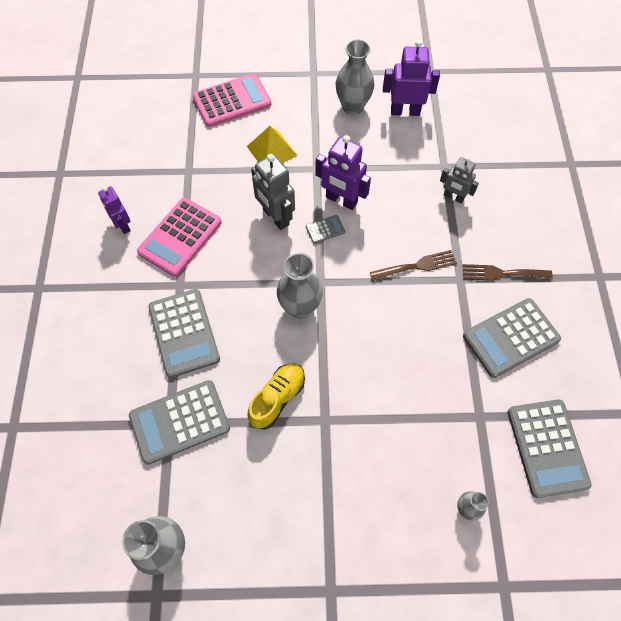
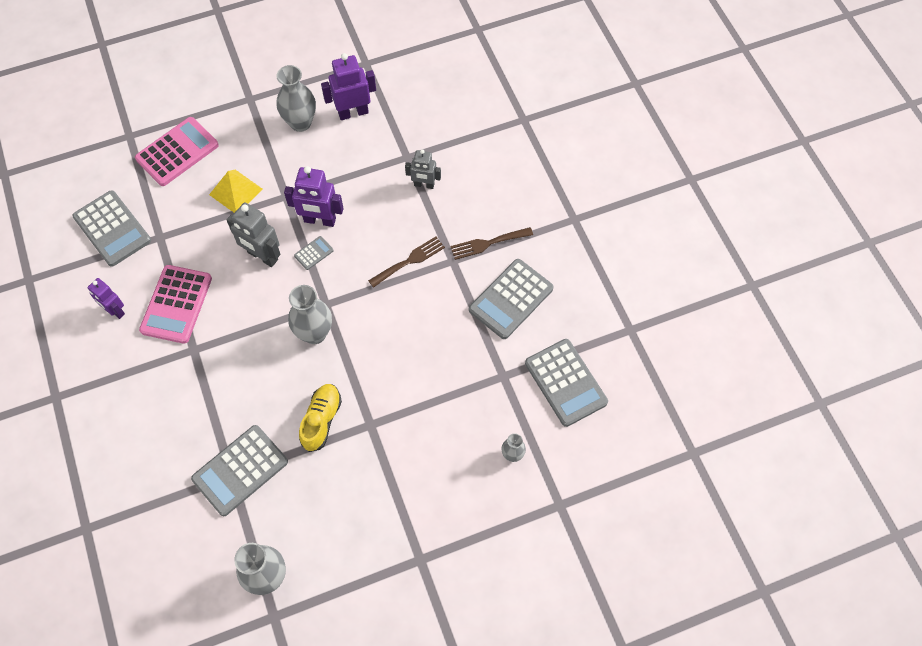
camera: 20 degrees left, 0 degrees up
(184, 333) = (214, 392): grey calculator -> grey calculator (112, 229)

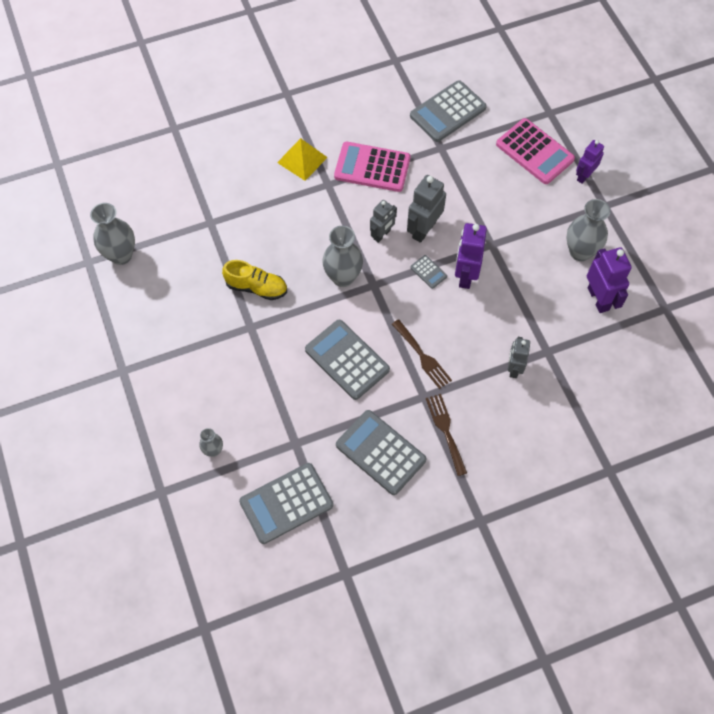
camera: 90 degrees right, 0 degrees up
(115, 311) = (366, 124): purple robot -> purple robot (584, 176)
(236, 192) = (493, 202): yellow pyramid -> yellow pyramid (302, 160)
(240, 470) = (214, 228): grey calculator -> grey calculator (347, 360)
(265, 295) = (382, 235): none -> grey robot

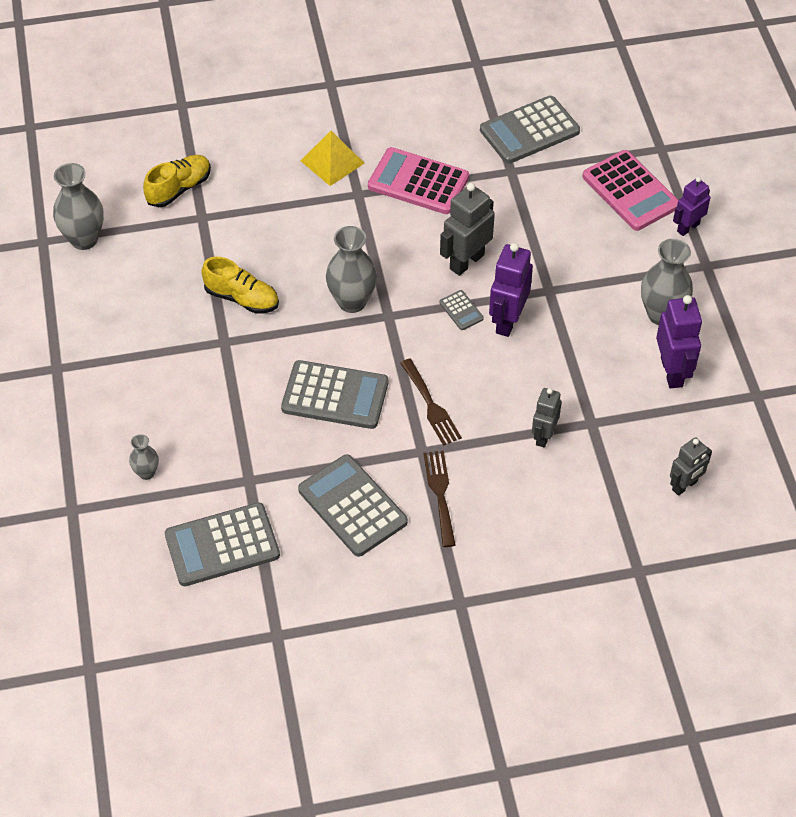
camera: 10 degrees right, 10 degrees down
(187, 200) = (179, 189): none -> yellow shoe
(347, 360) = (335, 395): grey calculator -> grey calculator turned 135 degrees clockwise
(382, 235) = (412, 260): grey robot -> grey robot (685, 486)

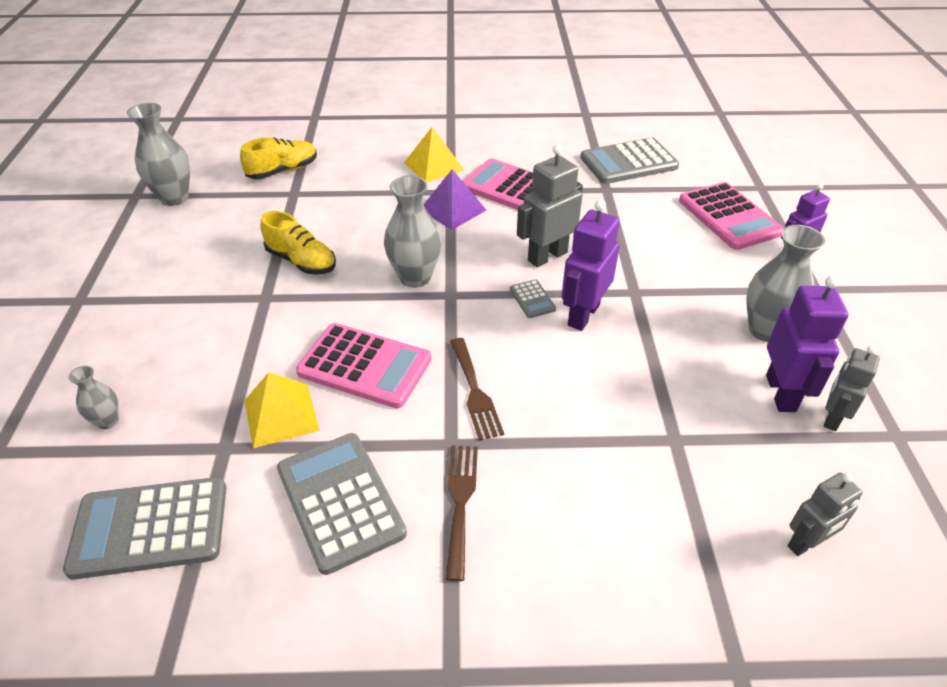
camera: 10 degrees right, 10 degrees down
(282, 447) = (281, 415): none -> yellow pyramid
(335, 395) = (364, 366): grey calculator -> pink calculator
(366, 217) = (452, 210): none -> purple pyramid
(543, 436) = (610, 447): grey robot -> grey robot (832, 418)

